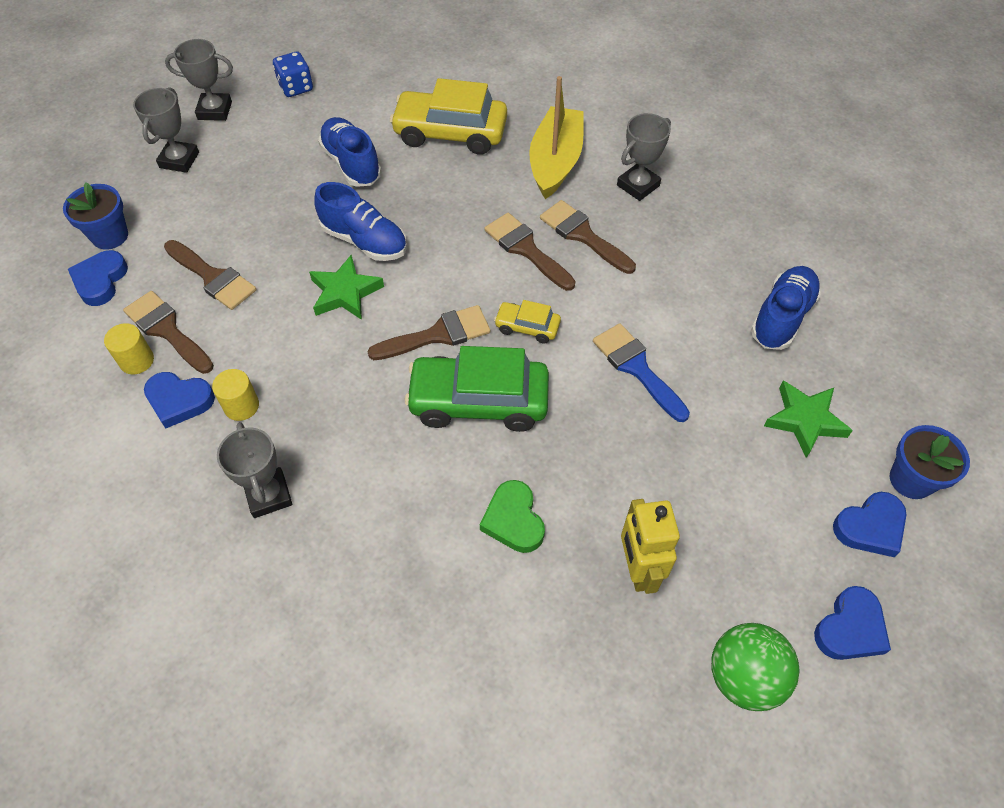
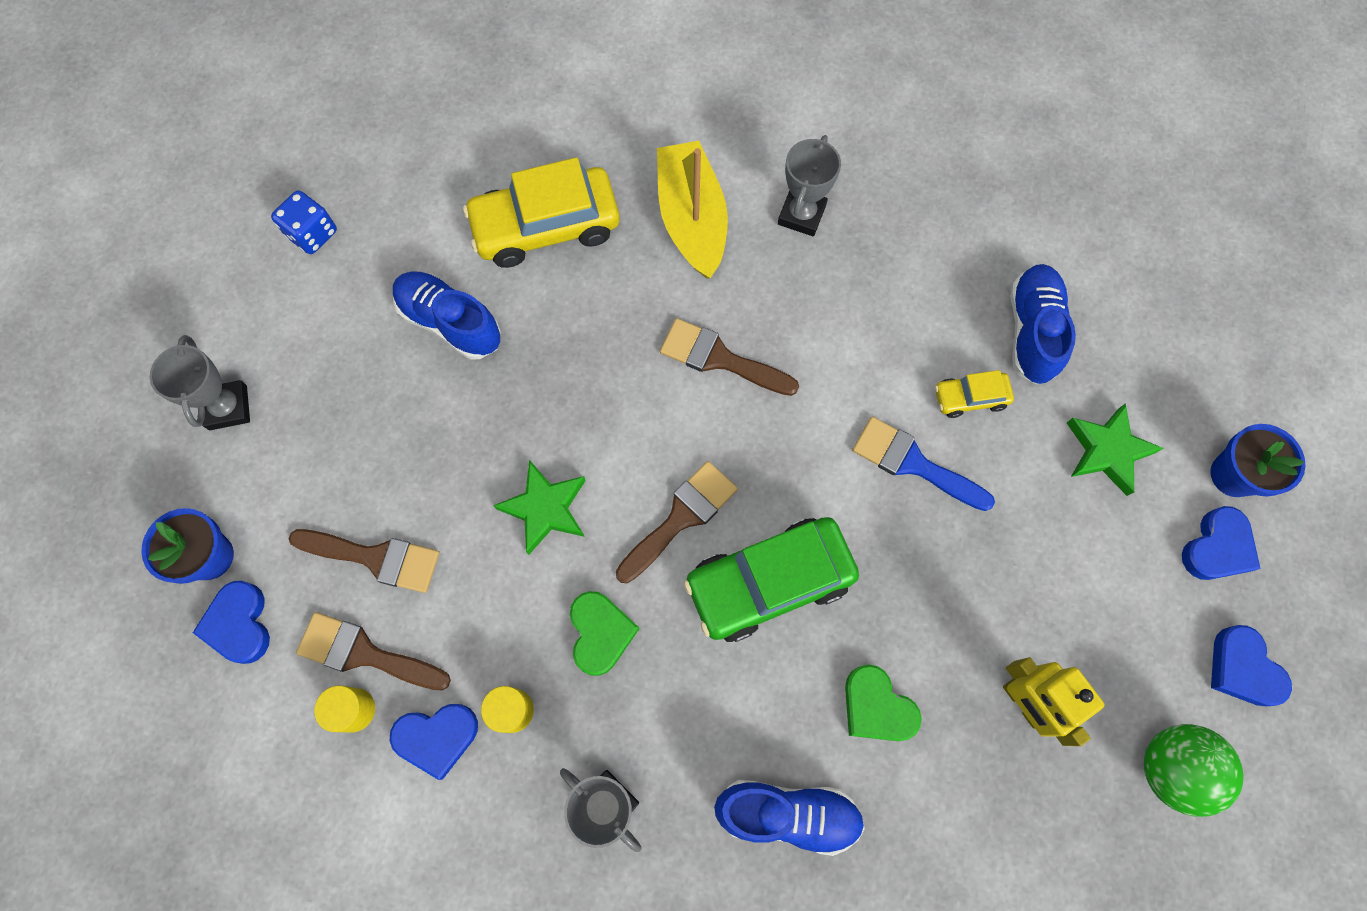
camera: 25 degrees left, 15 degrees up
(215, 110) = (227, 312): grey trophy -> none
(334, 383) = (600, 633): none -> green heart
(364, 241) = (528, 428): blue shoe -> blue shoe (787, 814)
(527, 327) = (773, 463): yellow car -> yellow car (970, 397)
(582, 235) = (773, 311): brown brush -> none
(850, 628) = (1242, 669): blue heart -> blue heart turned 135 degrees clockwise

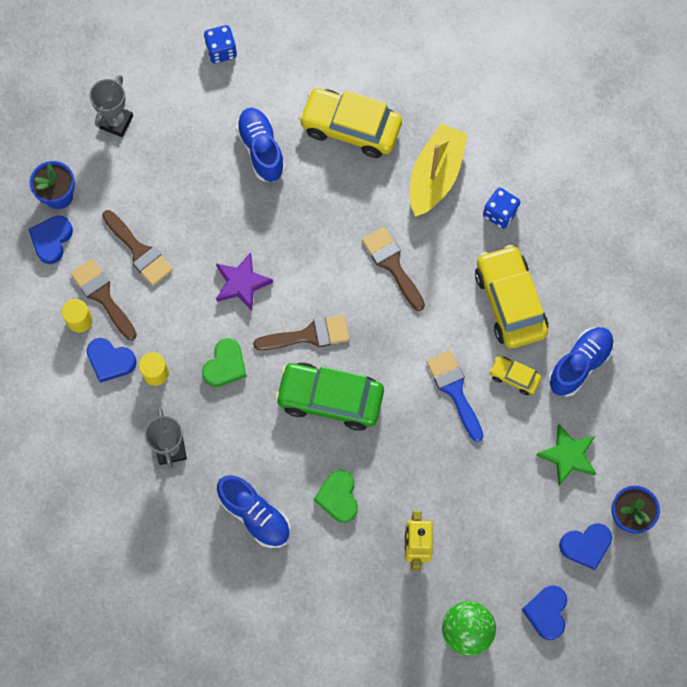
camera: 35 degrees right, 0 degrees up
(545, 508) = (242, 283): green star -> purple star
(801, 215) = (500, 213): grey trophy -> blue dice
(894, 311) = (510, 302): none -> yellow car

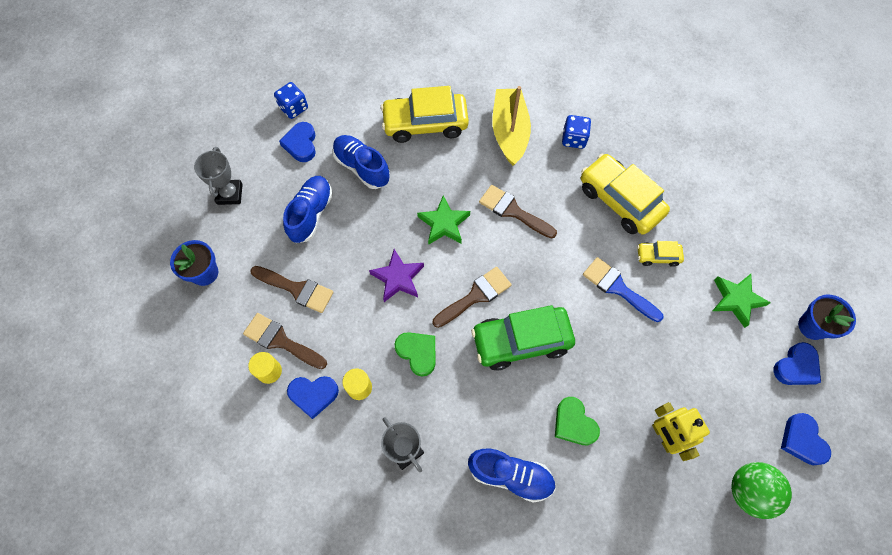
camera: 25 degrees left, 5 degrees down
(51, 240) = (214, 313): blue heart -> blue heart (301, 144)
(225, 365) = (417, 353): green heart -> green heart turned 45 degrees counterclockwise
(315, 247) = (444, 223): none -> green star
(579, 364) = (700, 224): blue shoe -> blue shoe (311, 214)

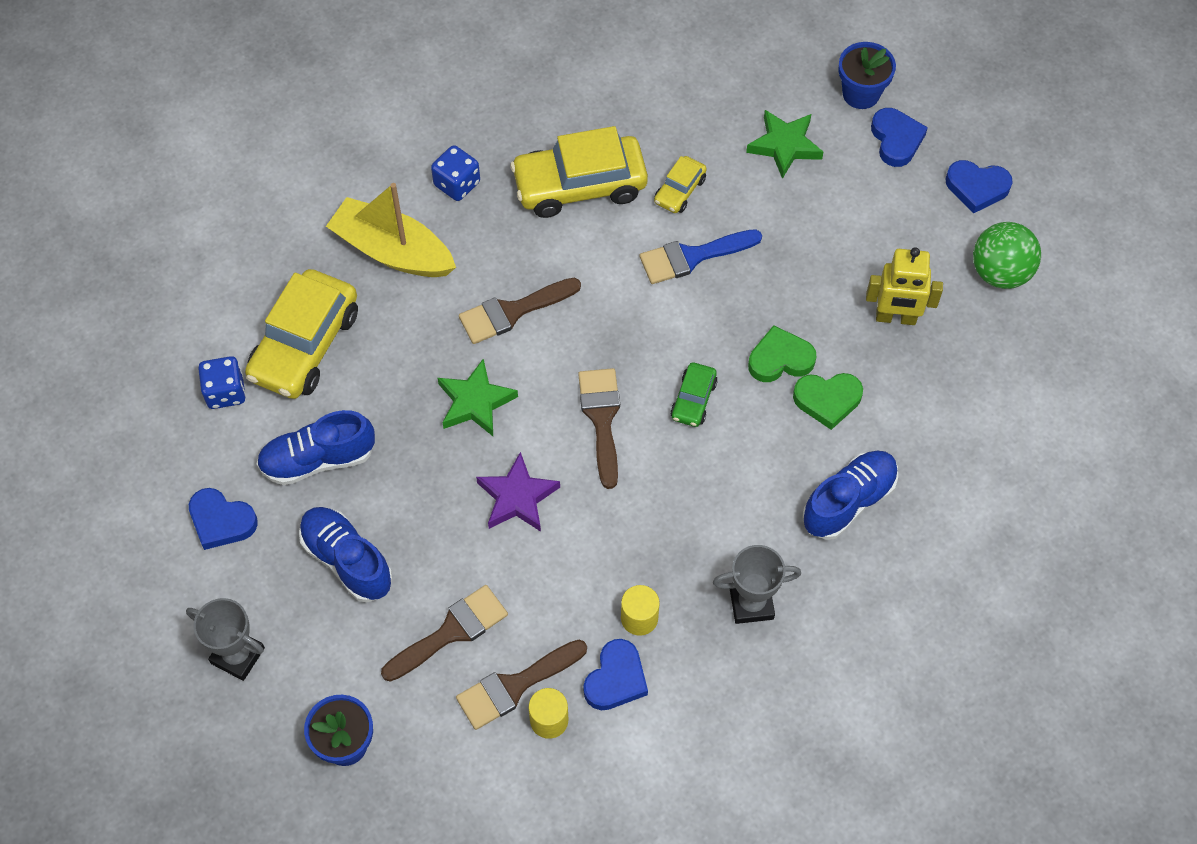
camera: 60 degrees left, 5 degrees down
(294, 108) = (150, 502): blue dice -> blue dice (225, 392)
(417, 353) = (636, 526): green heart -> green heart (780, 359)
(521, 341) = (693, 400): green car -> green car, size x0.49

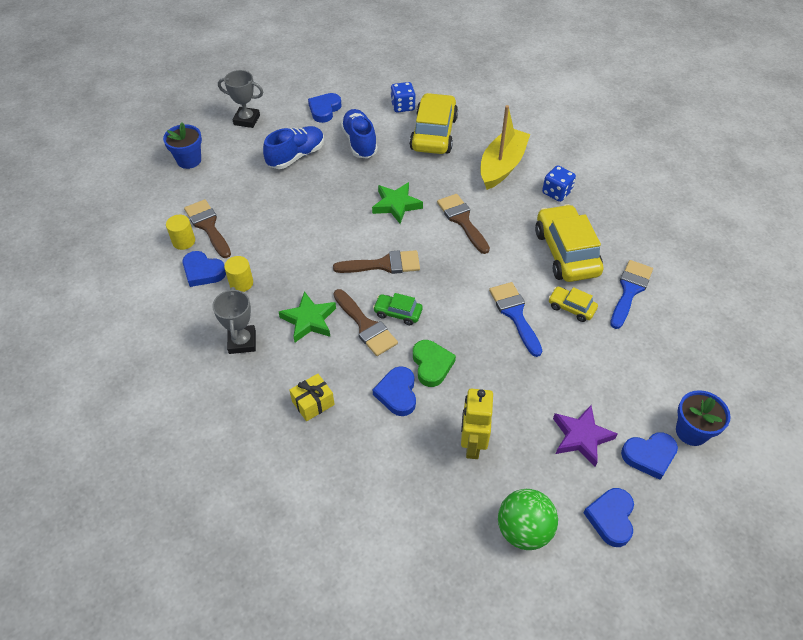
camera: 90 degrees right, 10 degrees down
(237, 655) = (247, 120): grey trophy -> grey trophy turned 75 degrees clockwise
(304, 345) = (434, 133): yellow car -> yellow car turned 75 degrees clockwise
(451, 631) = (246, 199): brown brush -> brown brush (366, 326)
(517, 497) = (330, 225): purple star -> purple star (581, 437)
(648, 121) = (630, 290): none -> blue brush
(784, 145) = (626, 374): green star -> green star (309, 320)
(827, 400) = (397, 393): green heart -> blue heart
(848, 501) = (313, 403): blue shoe -> yellow gift

